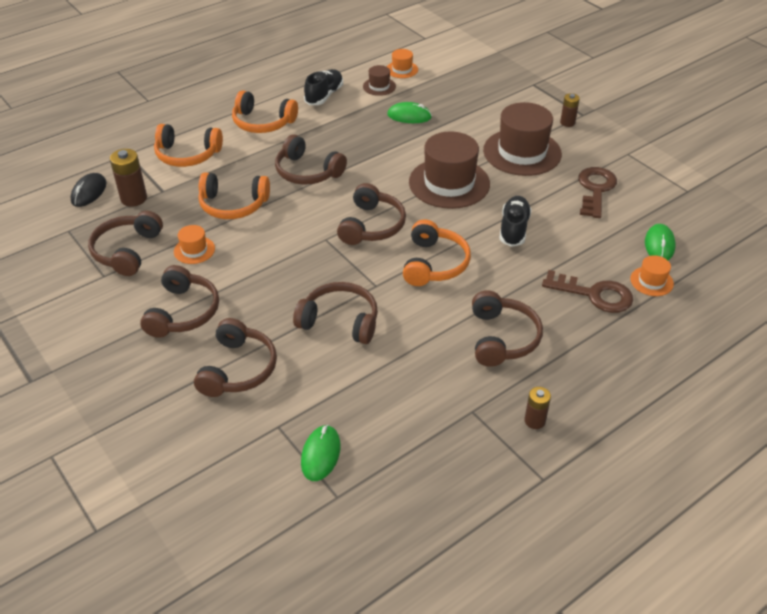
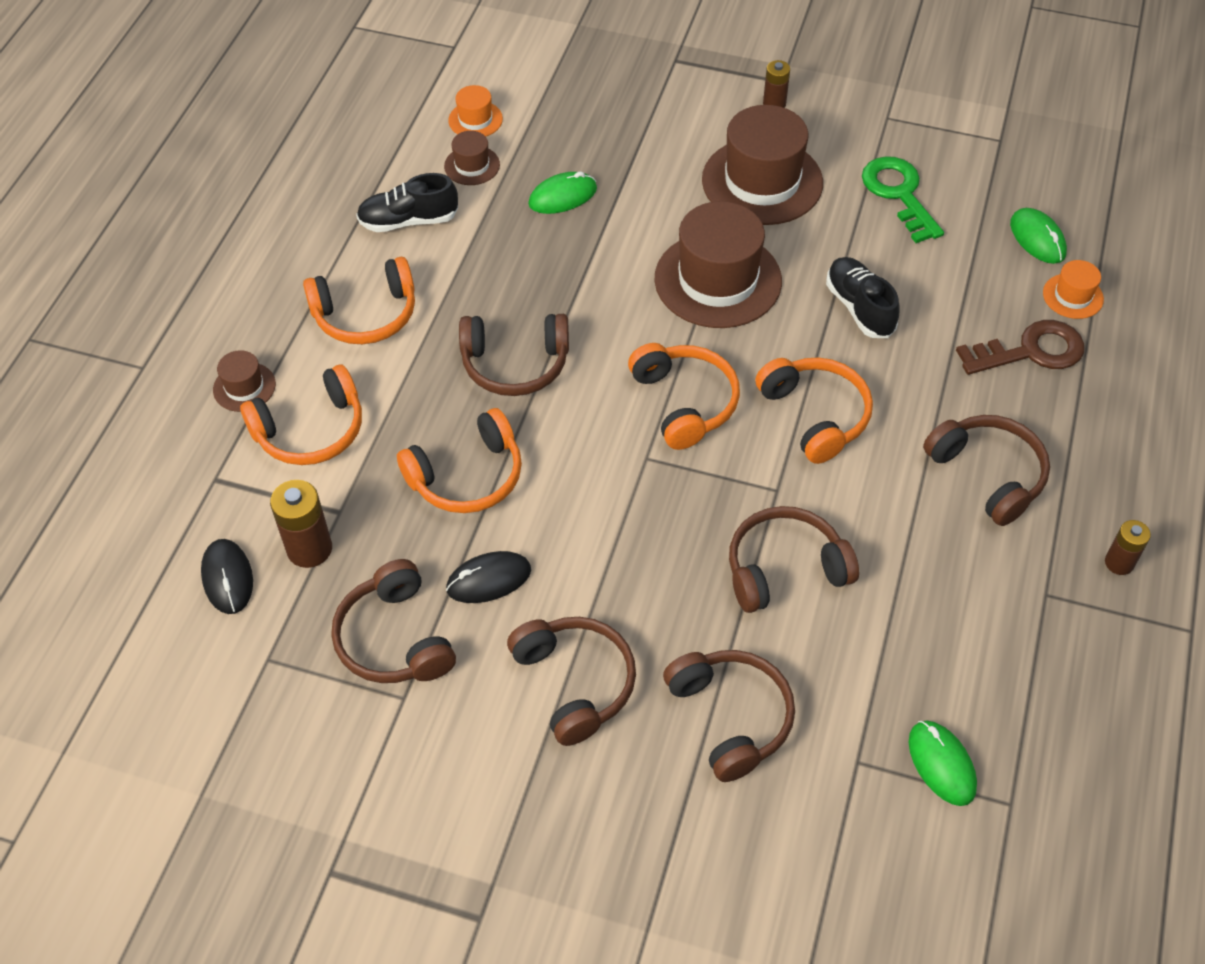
camera: 35 degrees left, 10 degrees up
(179, 126) = (244, 387): none -> brown hat
(194, 250) = (489, 580): orange hat -> black mouse
(324, 95) = (408, 221): black shoe -> black shoe turned 90 degrees counterclockwise
(371, 225) = (684, 402): brown headphones -> orange headphones
(595, 189) = (899, 194): brown key -> green key

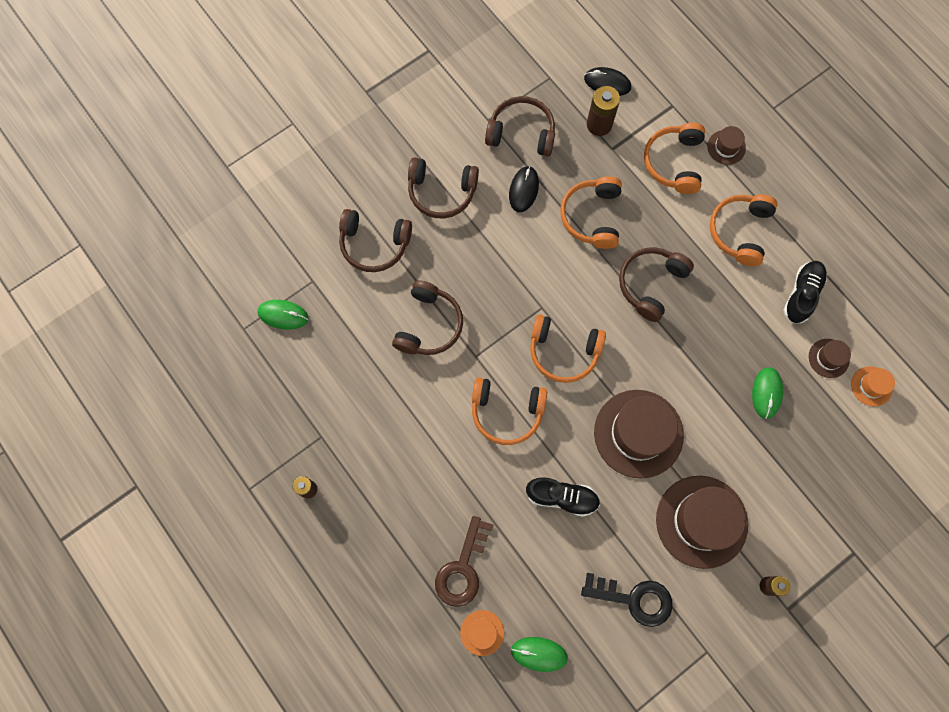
camera: 125 degrees right, 20 degrees up
(899, 194) = (634, 599): green key -> black key
(988, 474) = (405, 470): brown headphones -> none

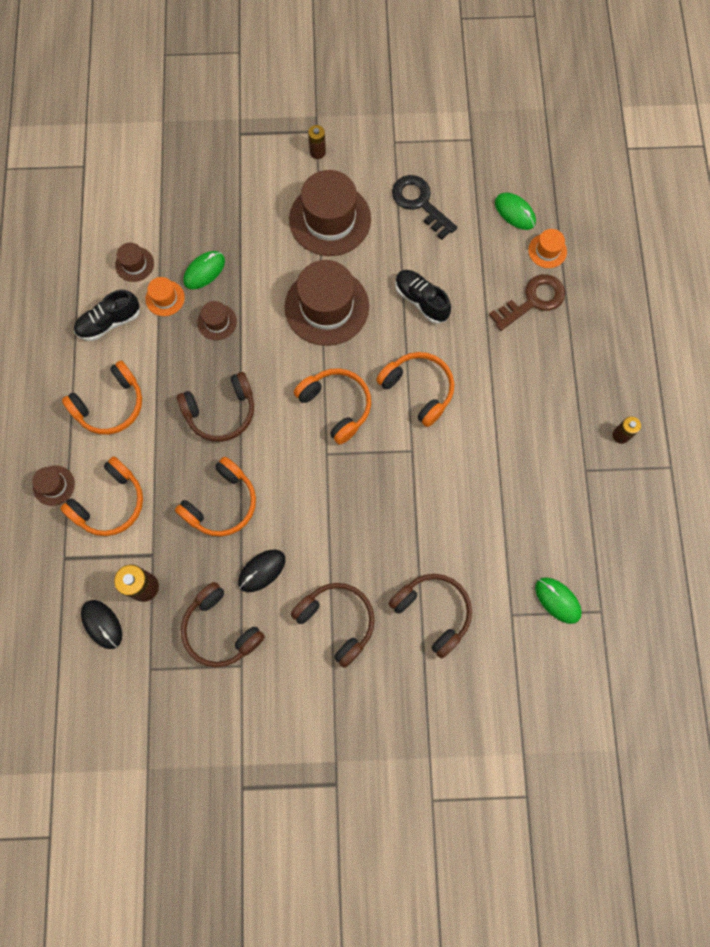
camera: 145 degrees left, 0 degrees up
(429, 325) = (433, 504): brown headphones -> none
(717, 355) = (217, 322): none -> brown hat
(871, 386) = (122, 225): orange hat -> orange hat (165, 298)

